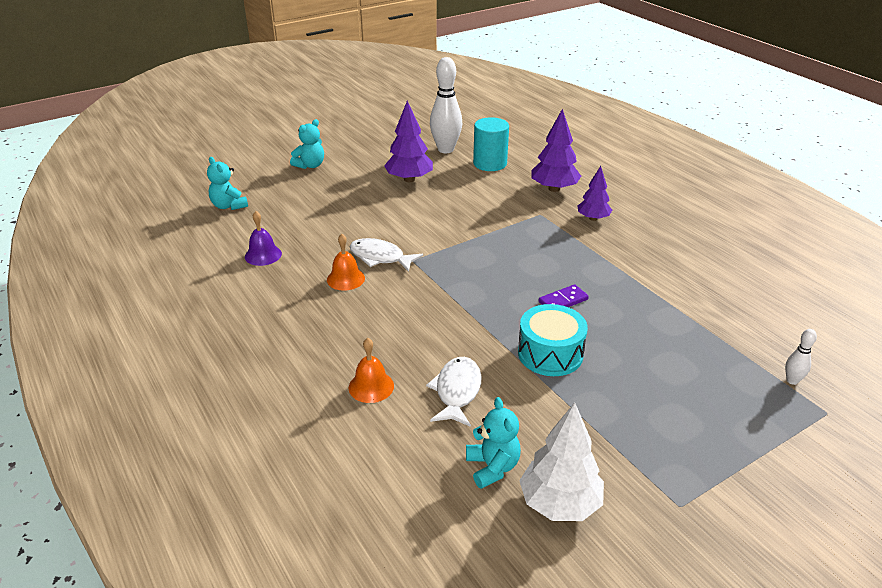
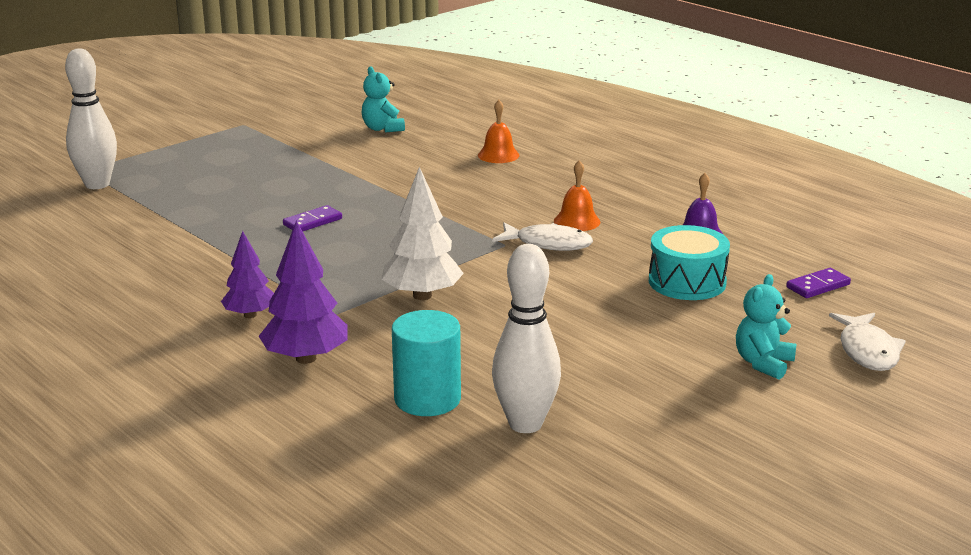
camera: 170 degrees right, 10 degrees down
(229, 206) = (818, 286): turquoise teddy bear -> purple domino
(409, 179) = (567, 353): purple tree -> none
(457, 391) = (419, 158): white fish -> white fish (867, 351)
(550, 354) = (332, 184): turquoise drum -> turquoise drum (687, 282)
(560, 503) = (332, 120): white tree -> white tree (422, 295)
(792, 380) = (97, 184): white bowling pin -> white bowling pin, size x2.18

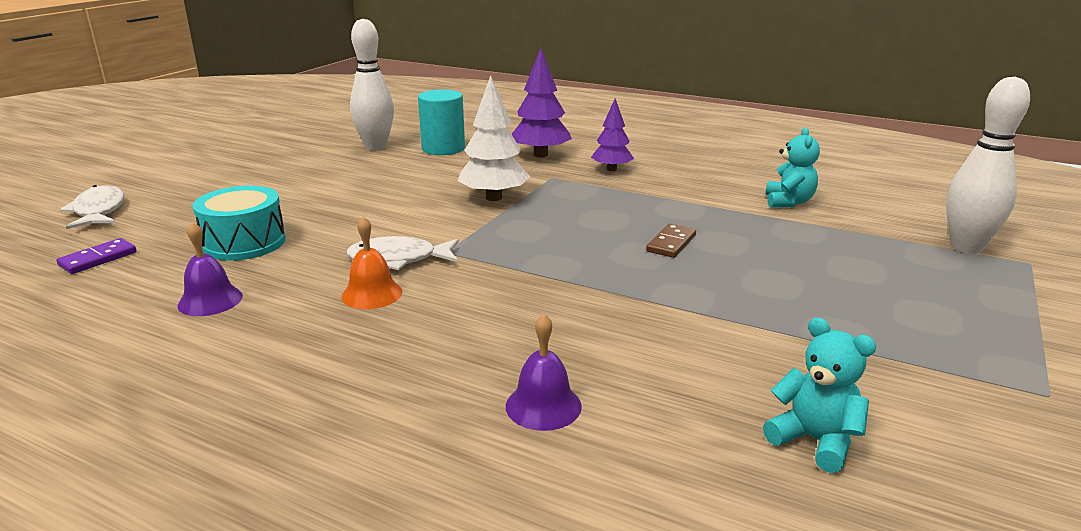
camera: 160 degrees right, 0 degrees up
(312, 222) = (671, 243): purple domino -> brown domino
(498, 155) = (543, 406): orange bell -> purple bell
(763, 363) = (199, 192): turquoise teddy bear -> turquoise teddy bear (788, 202)

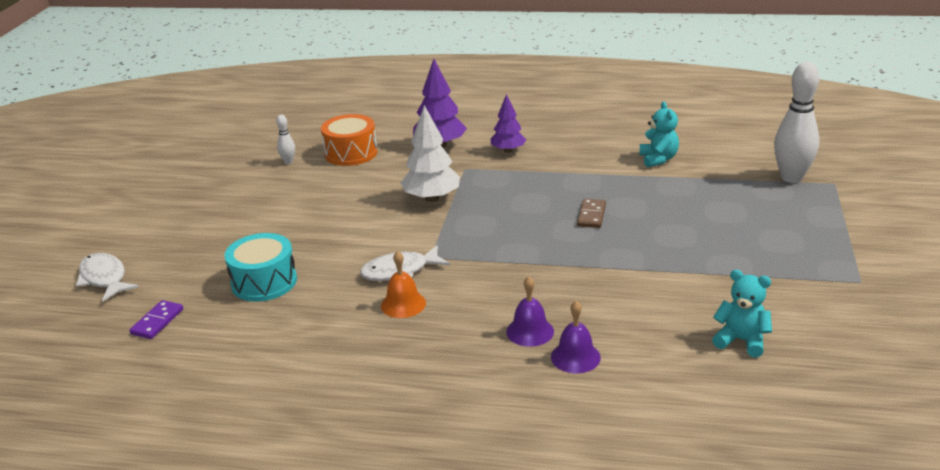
camera: 15 degrees left, 5 degrees up
(210, 300) = (286, 336): purple bell -> purple bell (530, 331)
(376, 146) = (288, 162): white bowling pin -> white bowling pin, size x0.46
(443, 148) = (351, 153): turquoise cylinder -> orange drum

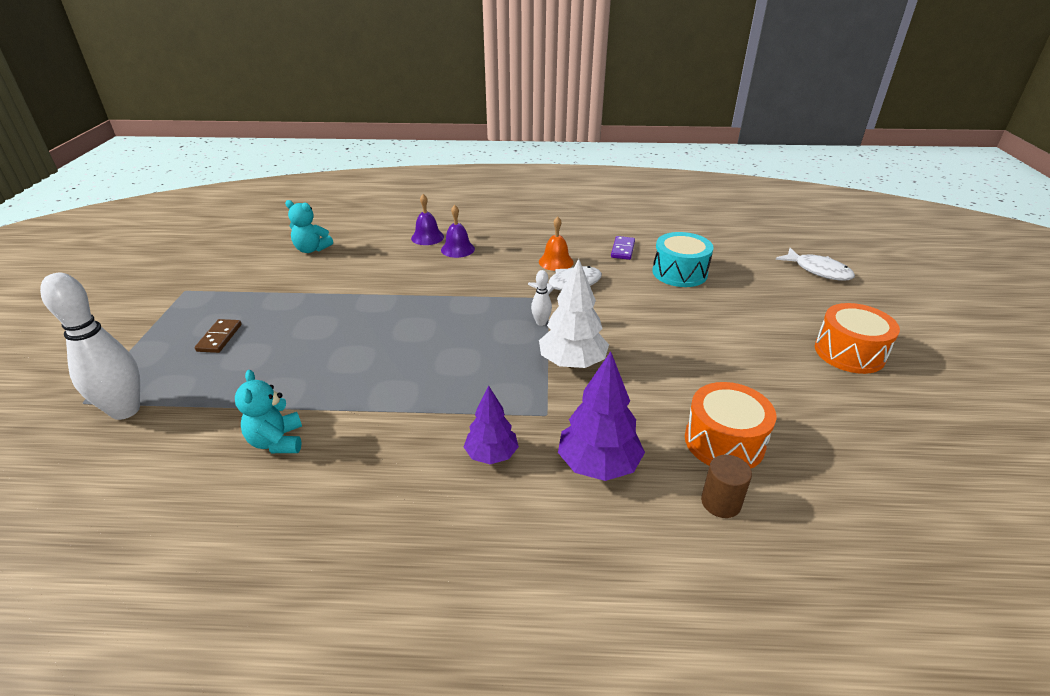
camera: 170 degrees right, 5 degrees up
(157, 322) = (732, 245): purple domino -> purple domino (622, 249)
(194, 199) = (849, 352): none -> orange drum
(288, 162) = (799, 420): white bowling pin -> white bowling pin (541, 322)
(377, 131) = (721, 502): none -> brown cylinder
(591, 215) = (392, 346): brown domino -> brown domino (219, 338)

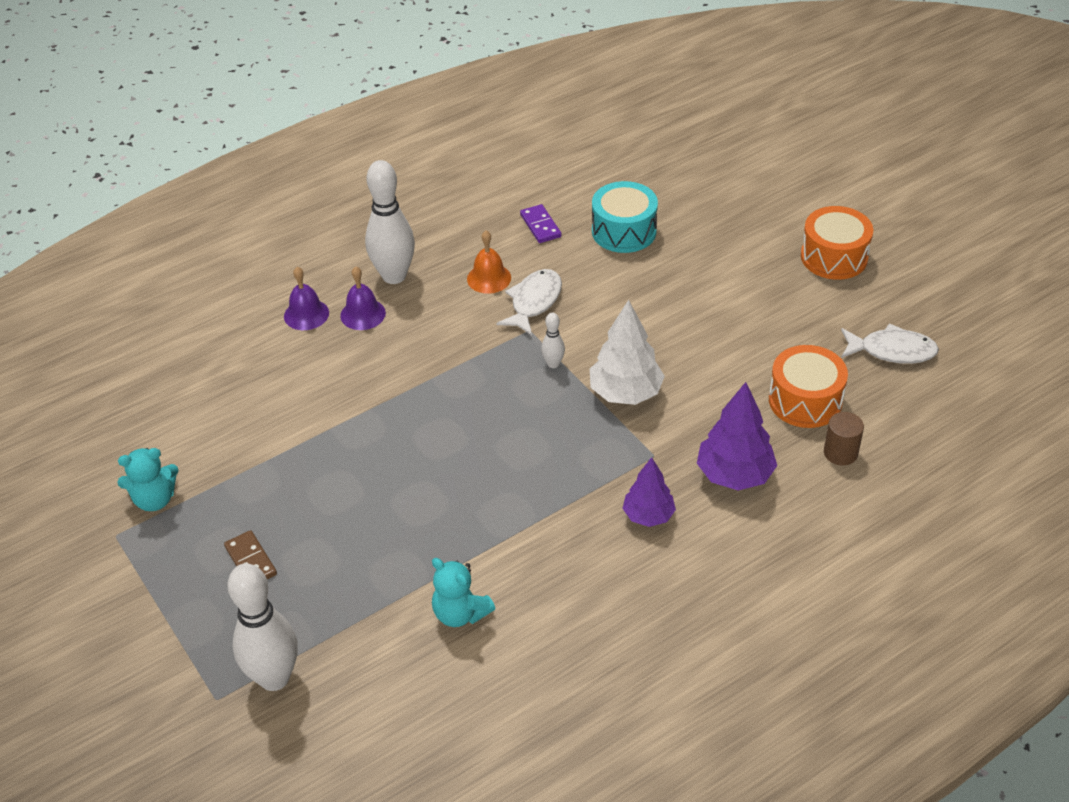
camera: 35 degrees left, 10 degrees up
(311, 249) = (188, 402): turquoise teddy bear -> turquoise teddy bear (155, 499)
(500, 239) = (394, 276): none -> white bowling pin
(818, 270) = (745, 164): white fish -> white fish (892, 351)

